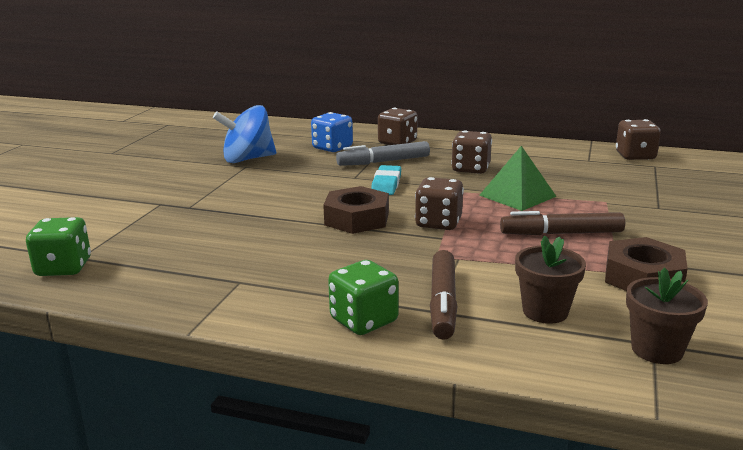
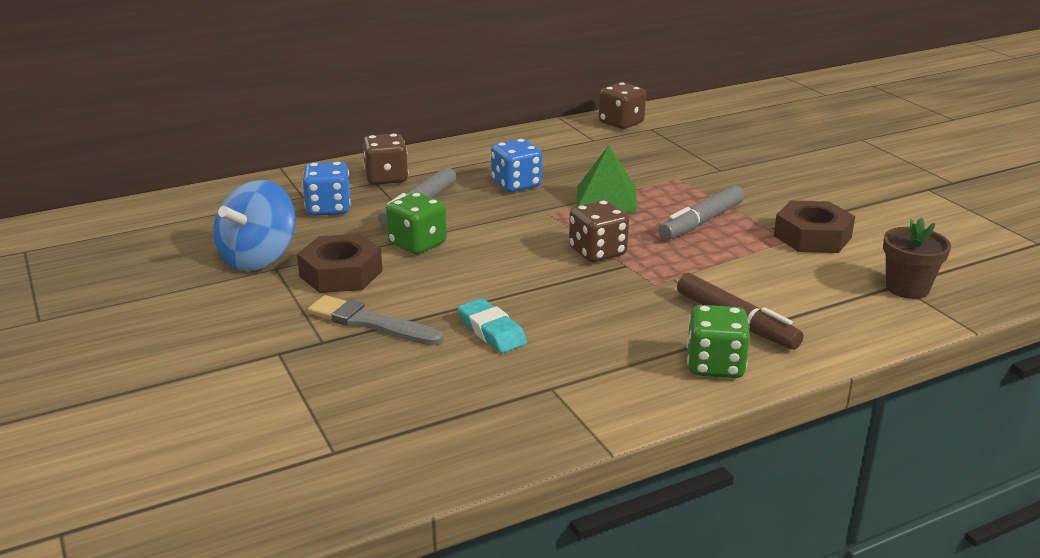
camera: 45 degrees left, 5 degrees up
(64, 268) = (345, 470): green dice -> green dice (417, 244)
(228, 208) = (371, 323): none -> grey brush
(356, 219) = (522, 278): brown nut -> brown nut (341, 274)
(386, 184) = (473, 231): turquoise eraser -> turquoise eraser (491, 331)
(470, 169) = (516, 185): brown dice -> blue dice
(545, 311) = (806, 293): brown flower pot -> none
(561, 233) = (701, 222): brown marker -> grey marker

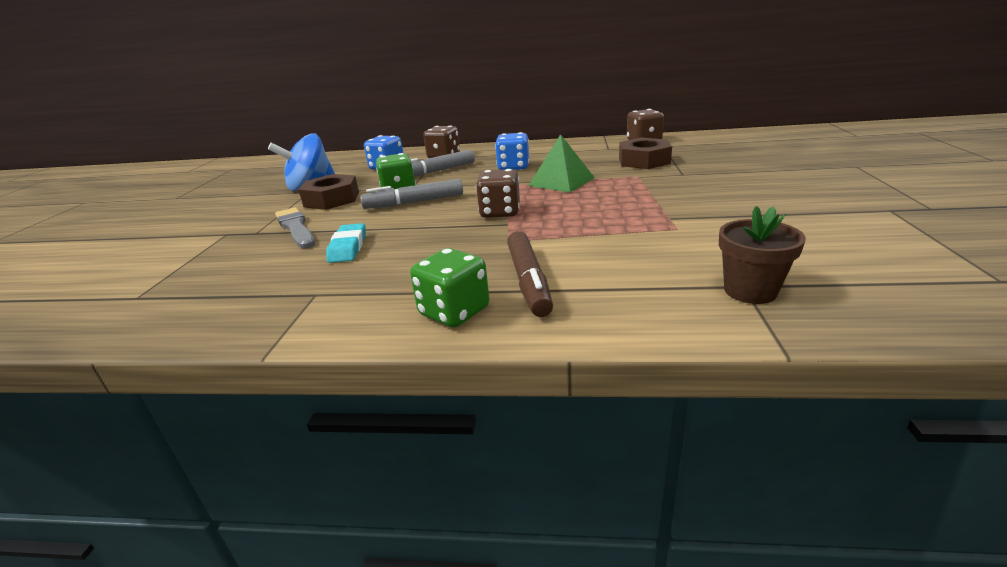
camera: 35 degrees right, 0 degrees up
(701, 222) = (612, 205): grey marker -> grey marker (414, 202)
(812, 237) = (701, 229): brown nut -> brown nut (644, 161)

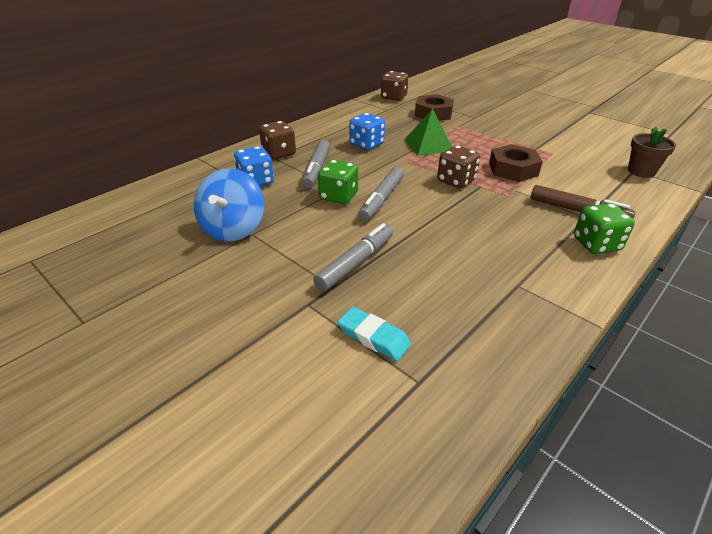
camera: 55 degrees left, 10 degrees up
(296, 228) = (356, 263): grey brush -> grey marker
(332, 199) = (303, 229): brown nut -> brown nut (513, 169)
(348, 247) = (442, 251): turquoise eraser -> turquoise eraser (373, 337)

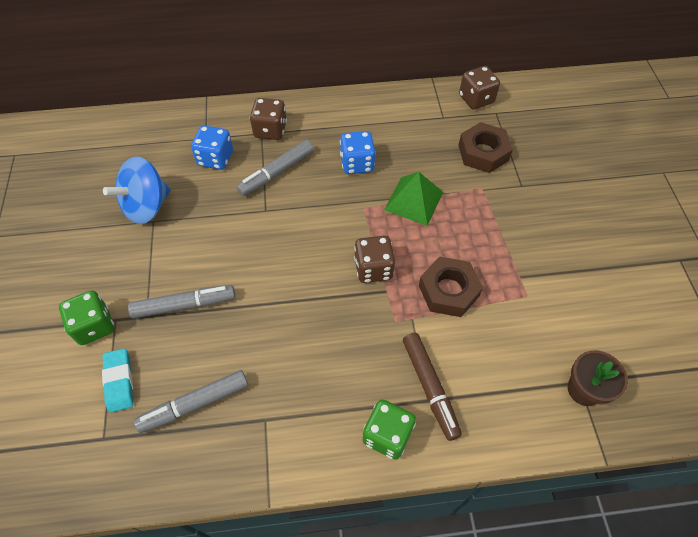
camera: 40 degrees right, 20 degrees up
(338, 196) = (255, 220): green dice -> green dice (94, 326)
(381, 200) = (282, 248): grey marker -> grey marker (194, 404)

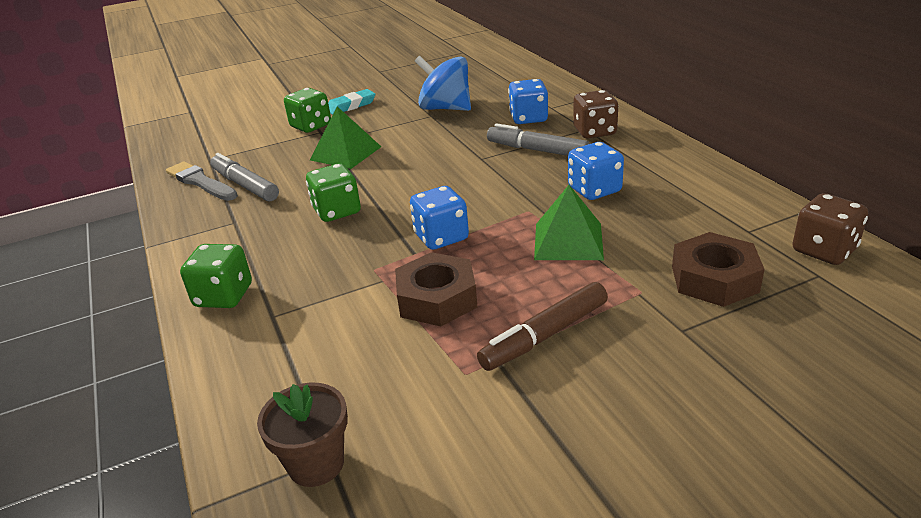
camera: 75 degrees right, 25 degrees down
(119, 381) = (261, 150): turquoise eraser -> turquoise eraser (351, 106)
(158, 449) = (201, 182): none -> grey brush
(184, 305) = (346, 153): grey marker -> green pyramid
(294, 331) = (337, 211): none -> green dice
(373, 269) = (441, 237): brown dice -> blue dice
(430, 387) = (289, 313): brown marker -> brown marker (544, 335)

